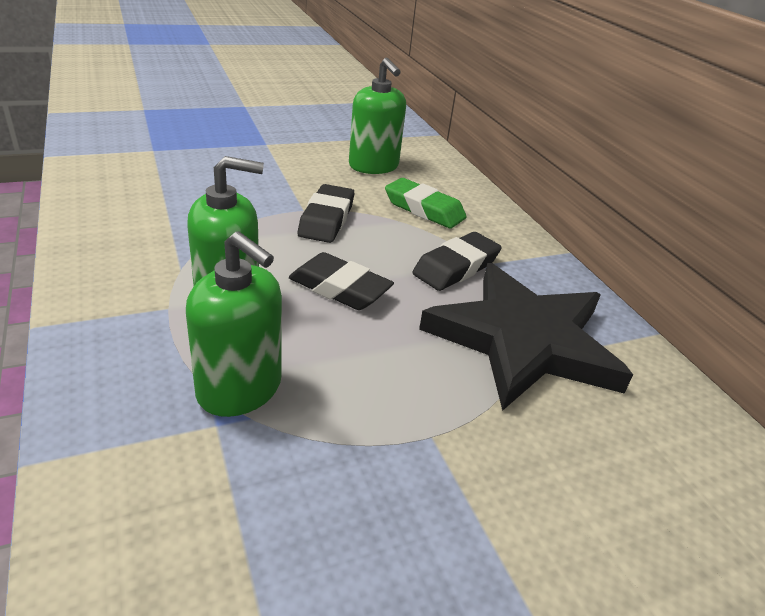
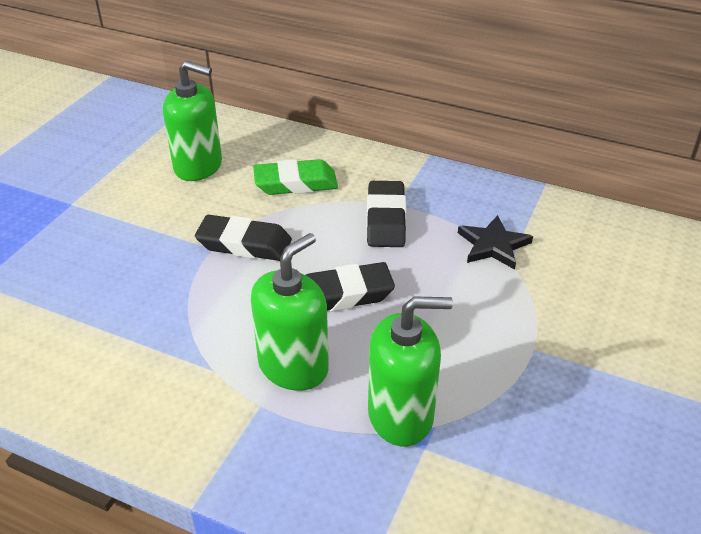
camera: 40 degrees left, 5 degrees up
(326, 219) = (244, 244): black eraser -> black eraser turned 45 degrees counterclockwise
(523, 340) = (493, 245): black star -> black star, size x0.45

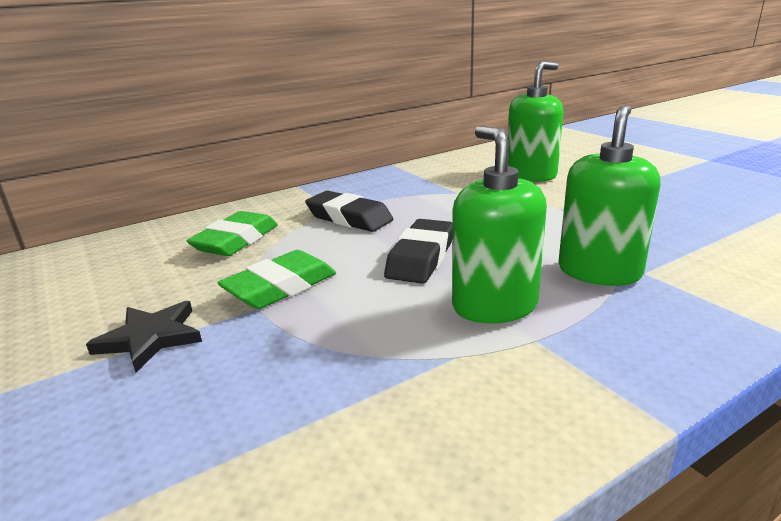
camera: 55 degrees left, 15 degrees down
(198, 166) = (110, 282): green soap dispenser -> green soap dispenser (531, 175)
(244, 244) = (281, 287): black eraser -> green eraser
(493, 245) = (434, 192): black star -> black star (150, 338)

